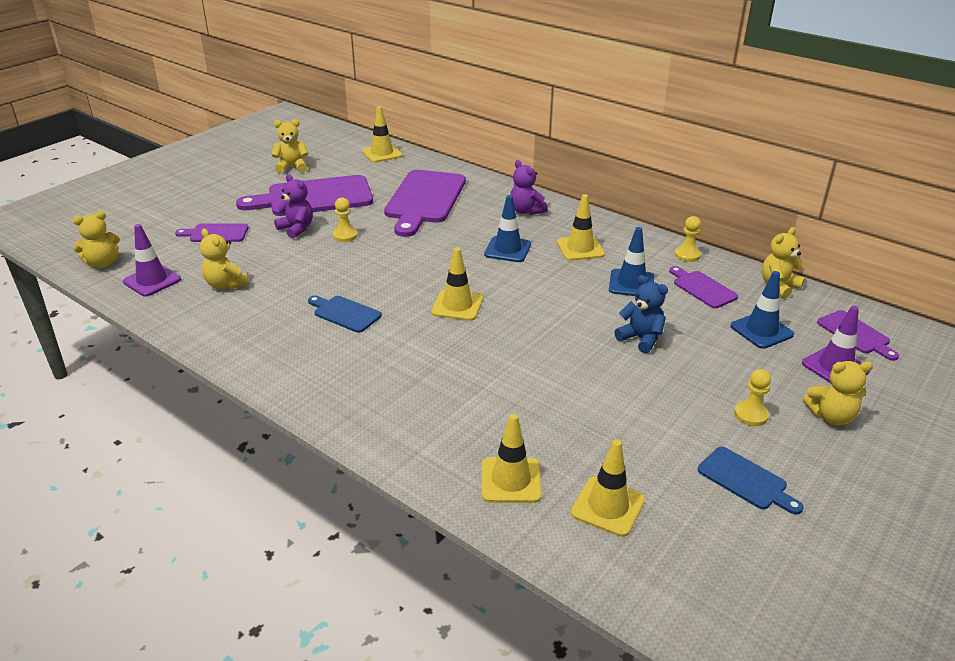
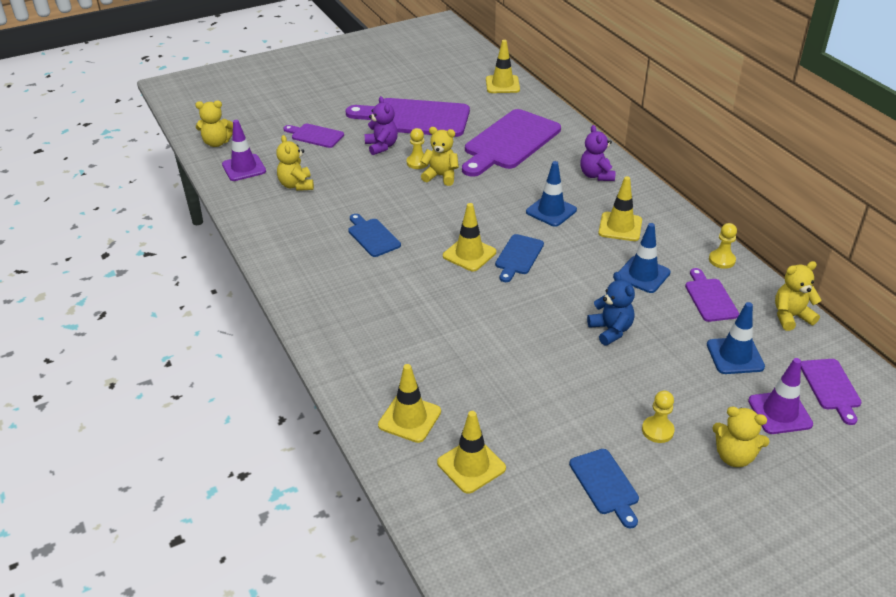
camera: 25 degrees right, 5 degrees up
(292, 167) = (414, 83): yellow teddy bear -> yellow teddy bear (441, 176)
(506, 296) = (518, 256): none -> blue cutting board

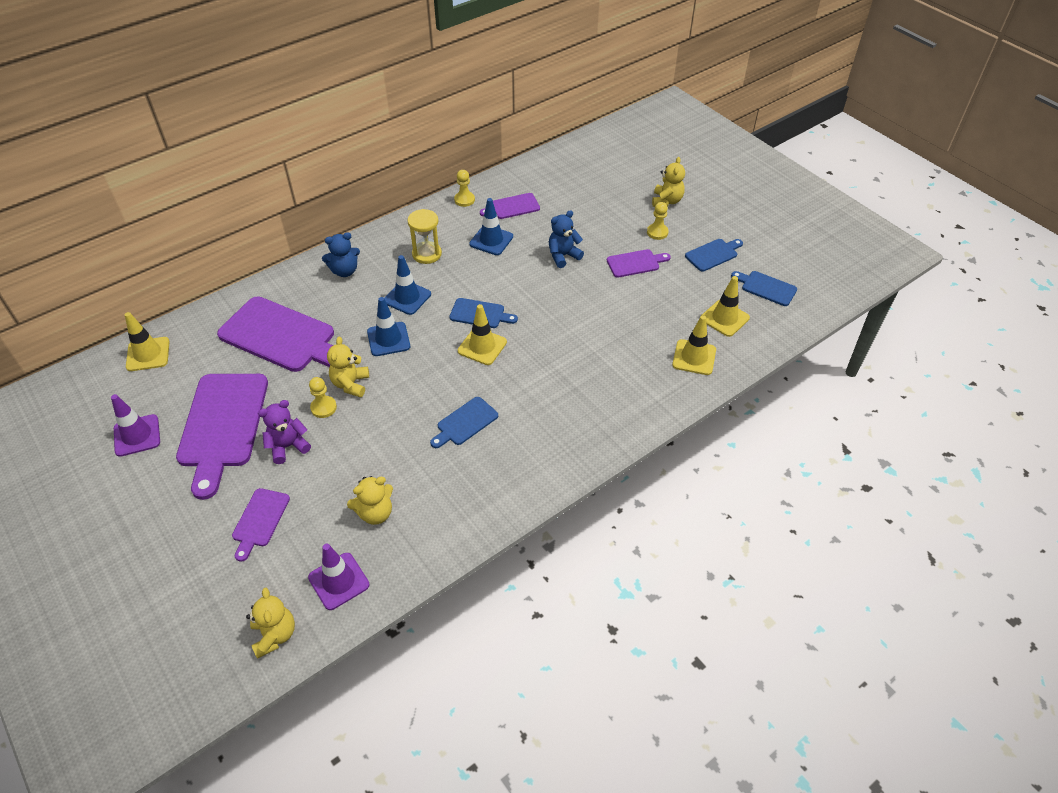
camera: 100 degrees left, 10 degrees up
(525, 531) = (766, 288): none -> blue cutting board
(596, 175) = (345, 271): purple teddy bear -> blue teddy bear
(620, 227) = (427, 254): yellow traffic cone -> yellow hourglass
(735, 356) = (573, 197): blue traffic cone -> blue traffic cone (388, 339)
(779, 412) = (621, 181): purple traffic cone -> purple traffic cone (137, 435)
(791, 317) = (525, 171): yellow teddy bear -> none
(831, 387) = (591, 160): purple cutting board -> purple cutting board (635, 263)

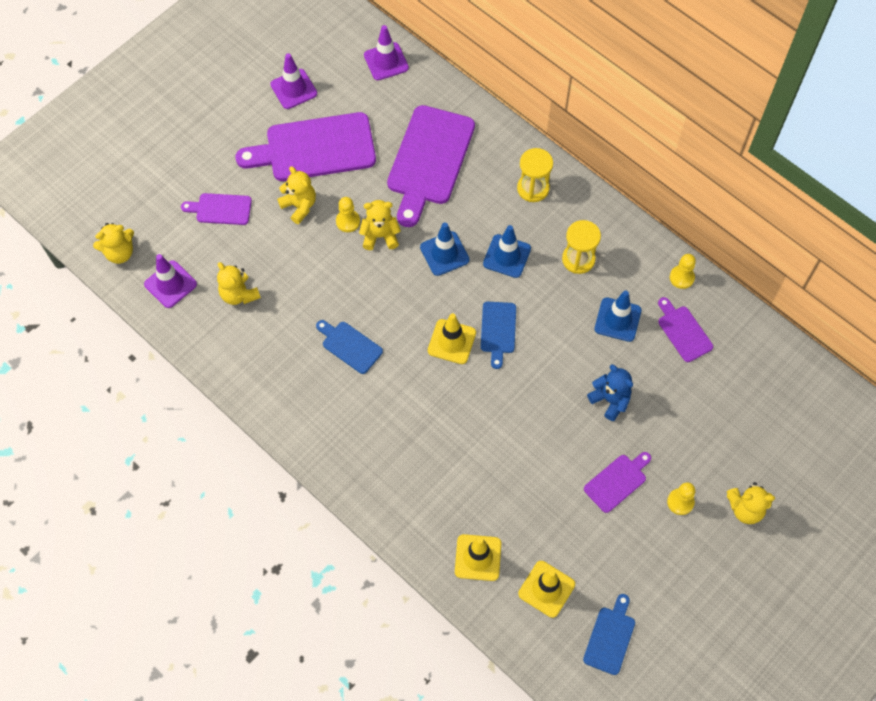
camera: 80 degrees right, 15 degrees up
(148, 354) = (386, 61): yellow traffic cone -> purple traffic cone
(288, 446) = (299, 206): purple teddy bear -> yellow teddy bear
(345, 271) = (533, 188): blue teddy bear -> yellow hourglass
(635, 263) = (617, 481): purple cutting board -> purple cutting board turned 105 degrees counterclockwise
(713, 254) = (656, 571): blue cutting board -> none

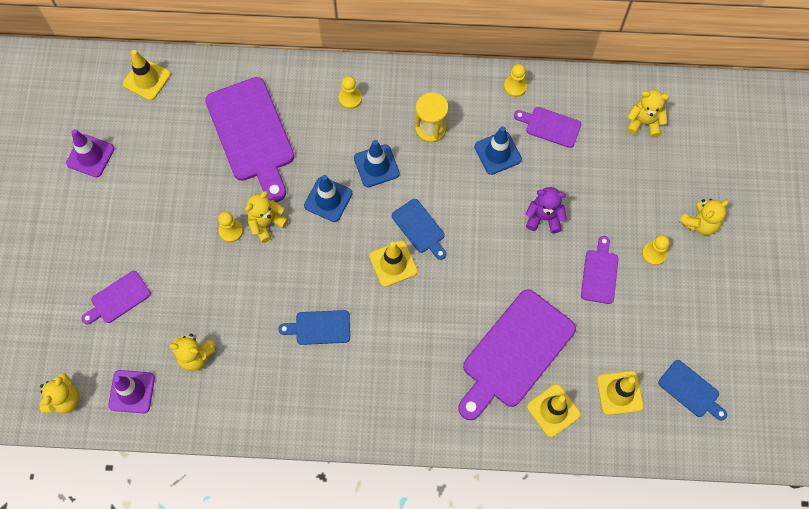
camera: 40 degrees left, 5 degrees up
(299, 206) = (181, 248): yellow teddy bear -> yellow teddy bear (643, 122)
(314, 148) = (151, 192): purple cutting board -> purple cutting board (515, 353)
(386, 61) = (147, 79): purple traffic cone -> yellow traffic cone
(533, 188) = (350, 98): yellow hourglass -> yellow pawn
(610, 400) = (544, 217): blue teddy bear -> purple teddy bear
(610, 637) = (691, 390): blue cutting board -> blue cutting board turned 150 degrees clockwise

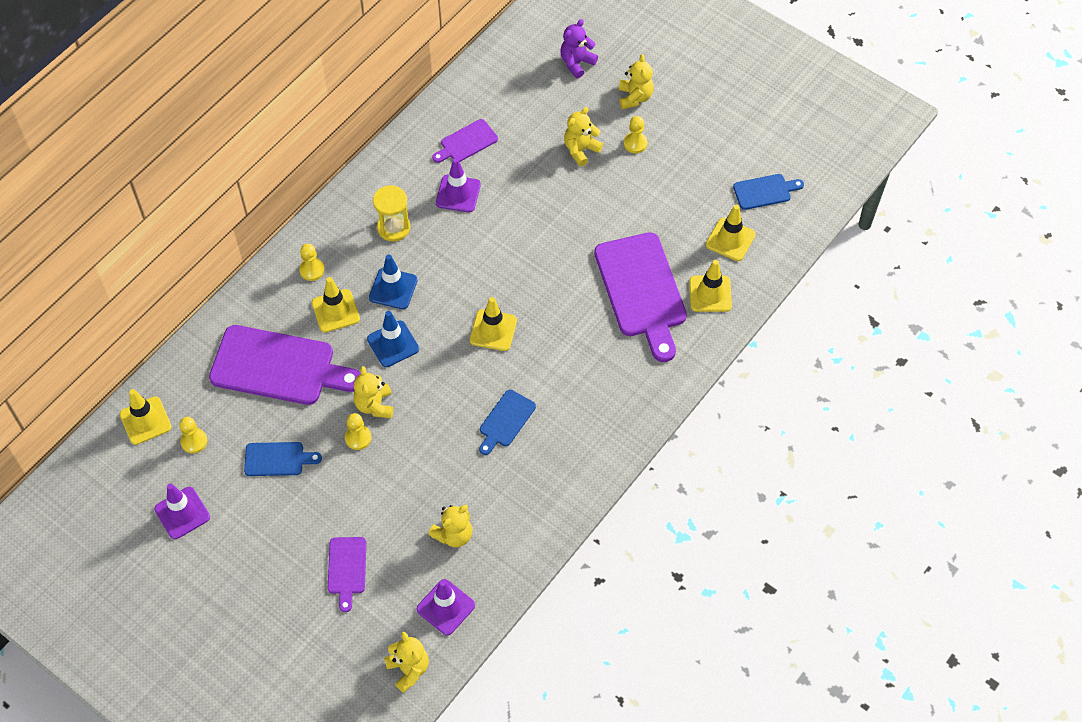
camera: 55 degrees left, 10 degrees down
(327, 139) = (335, 311): none -> yellow traffic cone
(419, 228) = (477, 291): blue cutting board -> blue cutting board (277, 459)
(497, 153) = (458, 194): blue traffic cone -> purple traffic cone
(515, 86) = (409, 144): yellow pawn -> yellow pawn (194, 441)
(544, 217) = (542, 197): purple teddy bear -> purple teddy bear (576, 63)
(600, 274) = (622, 190): purple cutting board -> none
(643, 122) = (519, 78): yellow teddy bear -> yellow teddy bear (581, 150)

